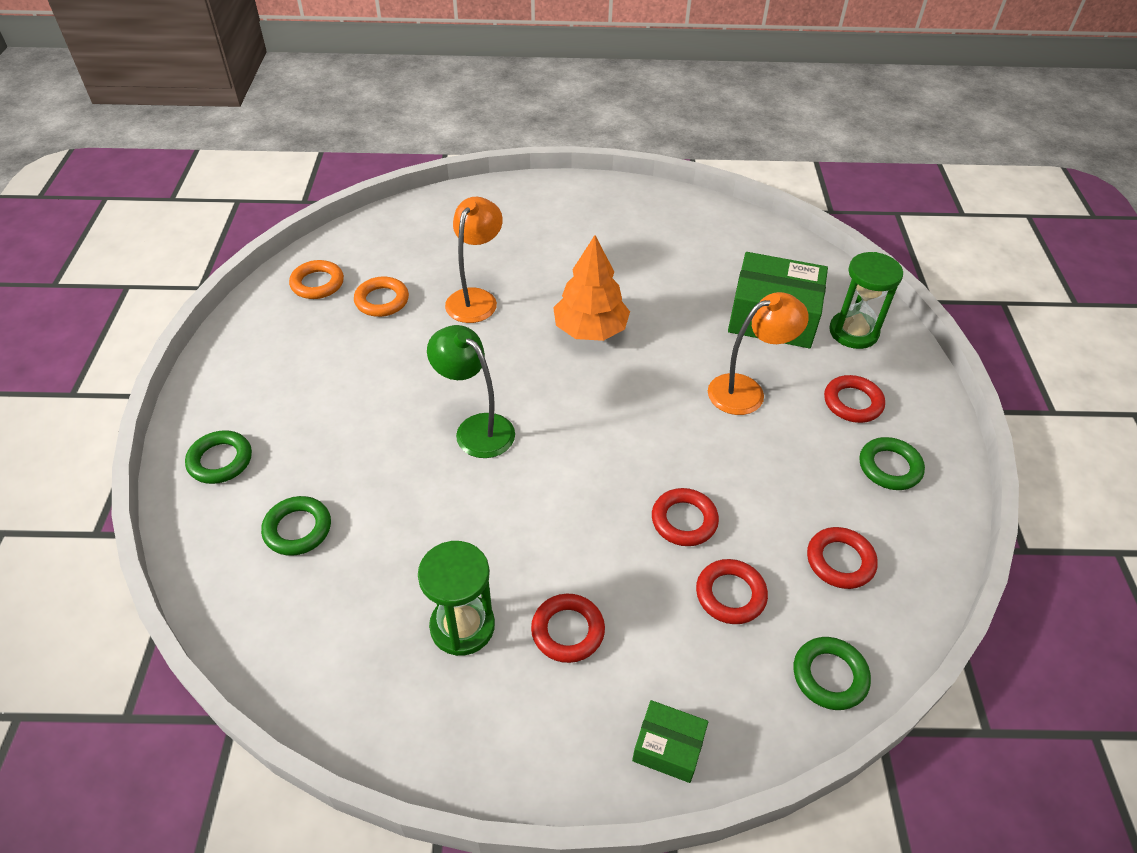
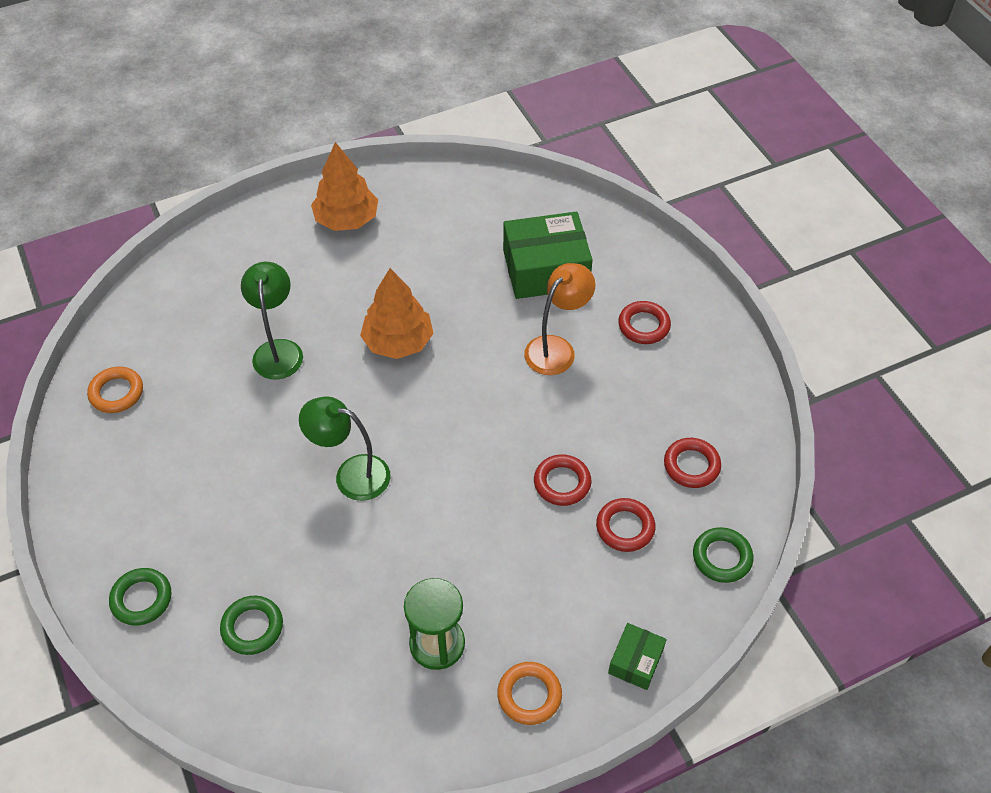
camera: 25 degrees left, 5 degrees up
(382, 300) = (191, 386): orange ring -> orange ring (529, 695)
(476, 298) = (278, 350): orange lamp -> green lamp
(567, 631) = (519, 610): red ring -> none
(602, 215) = (346, 219): none -> orange tree
(668, 747) = (635, 661): green box -> green box turned 60 degrees counterclockwise
(853, 332) = (616, 259): green hourglass -> none
(889, 467) = (694, 371): green ring -> none

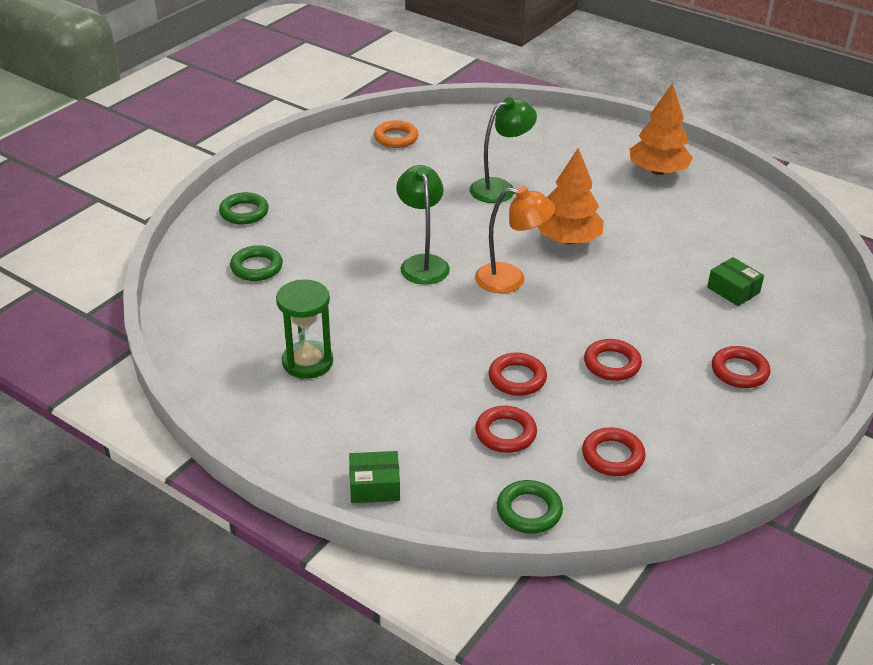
camera: 60 degrees right, 15 degrees down
(529, 695) = (297, 430): orange ring -> none
(545, 269) = (733, 290): green box -> green box, size x0.50
(556, 348) = (654, 326): orange lamp -> orange lamp (510, 280)
(585, 404) = (612, 364): none -> red ring

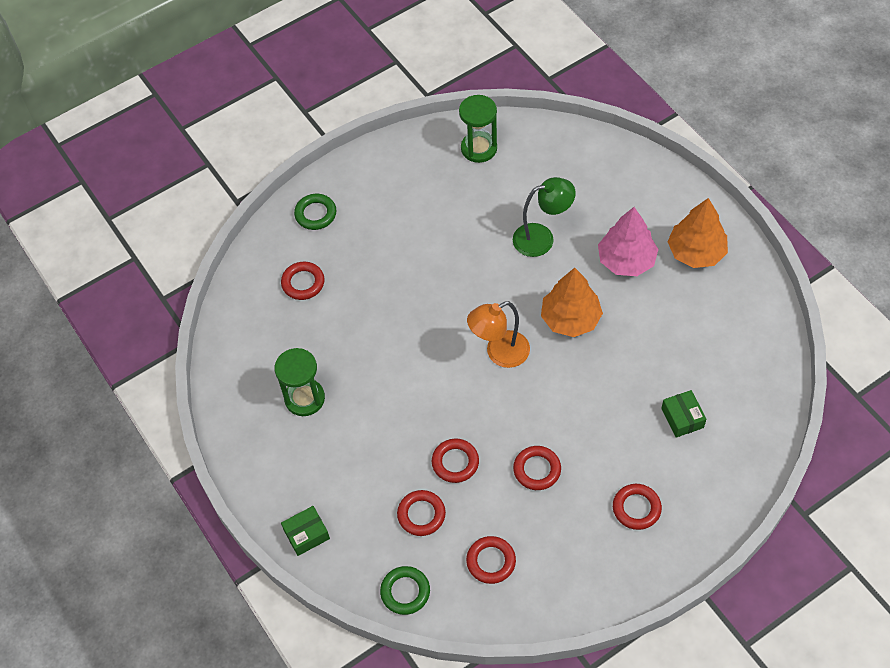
camera: 25 degrees right, 20 degrees up
(256, 267) = (303, 283): green ring -> red ring
(374, 486) = (306, 534): green box -> green box turned 45 degrees counterclockwise
(396, 138) = (479, 148): orange ring -> green hourglass
(422, 263) = (436, 314): green lamp -> none
(510, 280) = (499, 353): orange lamp -> orange lamp turned 120 degrees clockwise
(595, 188) = (626, 260): none -> pink tree

